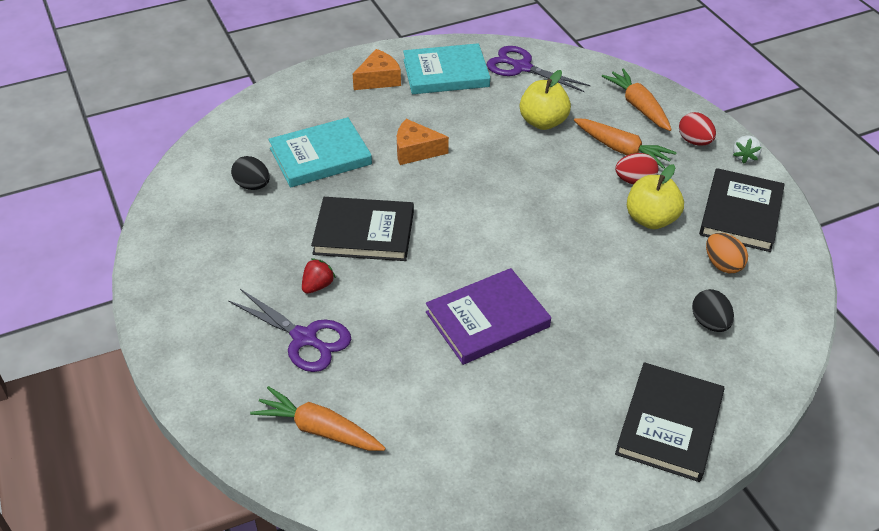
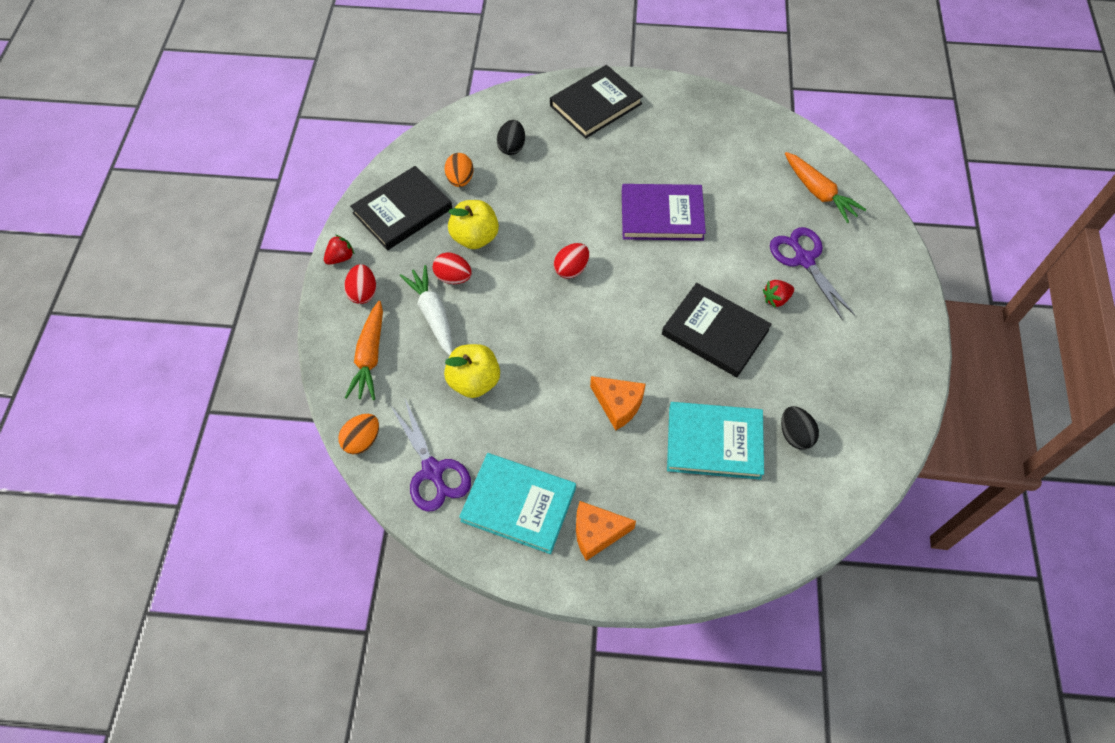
camera: 150 degrees left, 15 degrees up
(537, 230) = (571, 269): none -> red egg
(587, 64) = (362, 440): none -> orange egg
(621, 149) = (433, 314): orange carrot -> white carrot
(744, 157) = (340, 258): white strawberry -> red strawberry

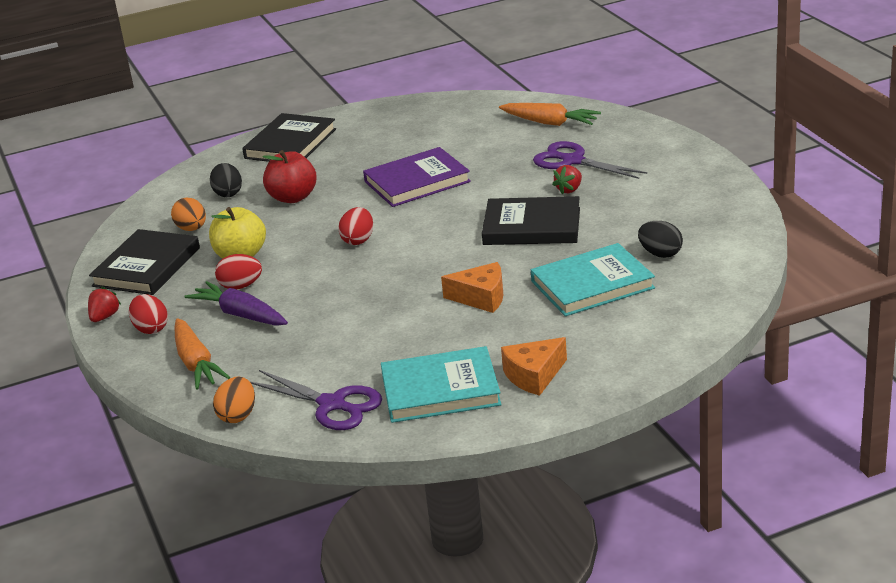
camera: 25 degrees left, 30 degrees down
(433, 314) = (240, 315): white carrot -> purple carrot
(474, 381) = (323, 337): yellow apple -> none
(555, 181) = (292, 197): none -> red apple

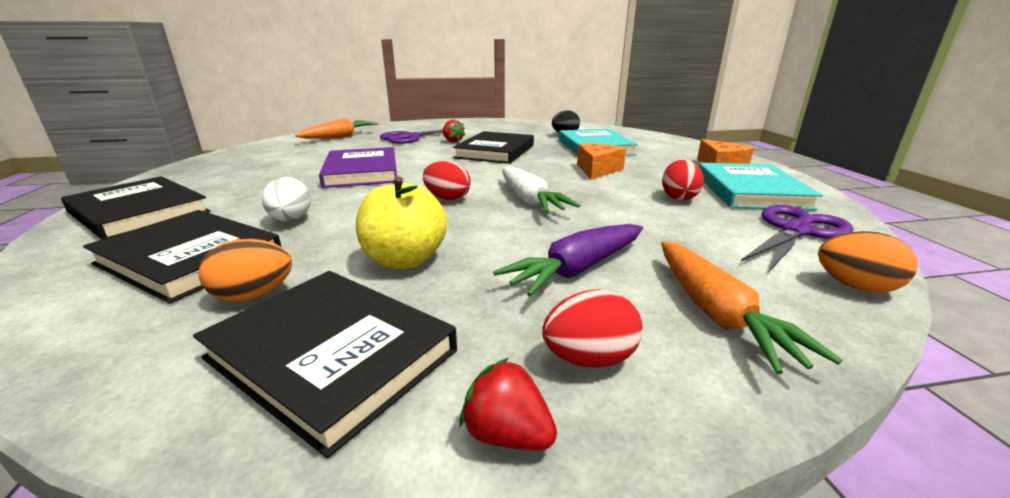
camera: 80 degrees left, 5 degrees down
(196, 363) = (716, 313): orange carrot -> orange carrot turned 90 degrees clockwise
(228, 193) = (190, 258): black egg -> black book
(241, 286) = (495, 265): red egg -> red egg (678, 197)
(292, 197) = (291, 220): red apple -> white egg
(367, 276) = (529, 200): none -> white carrot

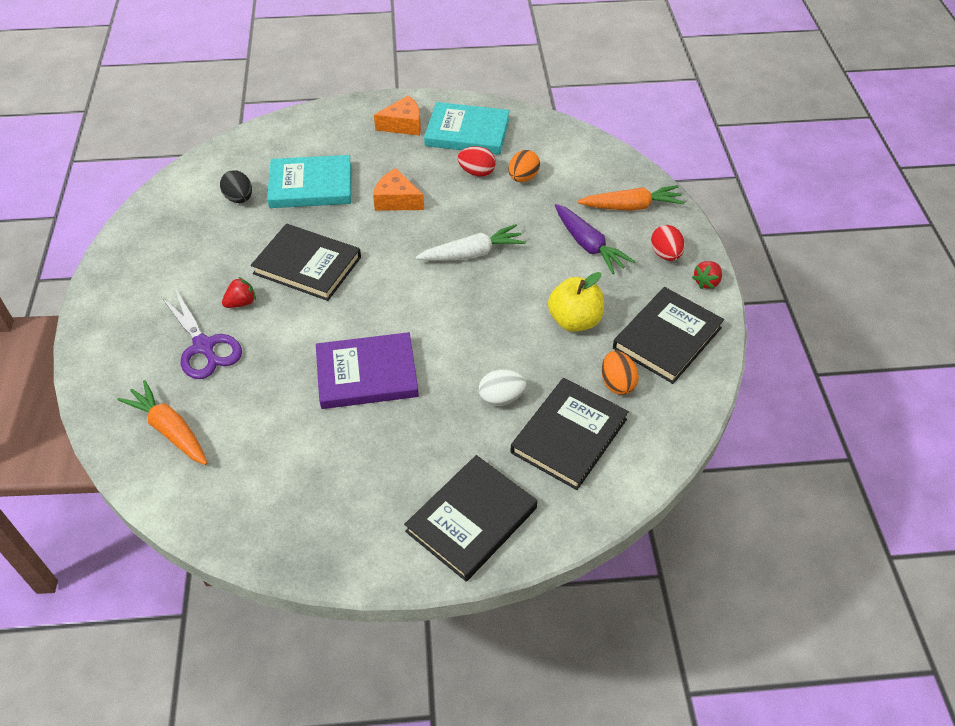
camera: 85 degrees left, 25 degrees up
(447, 198) = (461, 303): red egg -> none
(796, 231) = (541, 142): purple scissors -> none
(855, 286) = (607, 153): orange egg -> orange egg (523, 178)

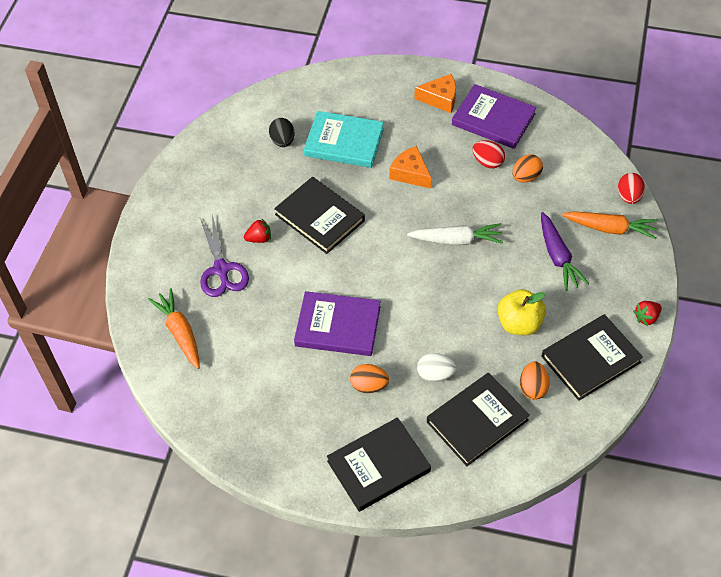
camera: 20 degrees right, 5 degrees up
(427, 430) = (369, 385): none -> orange egg
(467, 132) = (493, 119): turquoise book -> purple book
(665, 254) = (621, 282): red egg -> red egg (629, 196)

